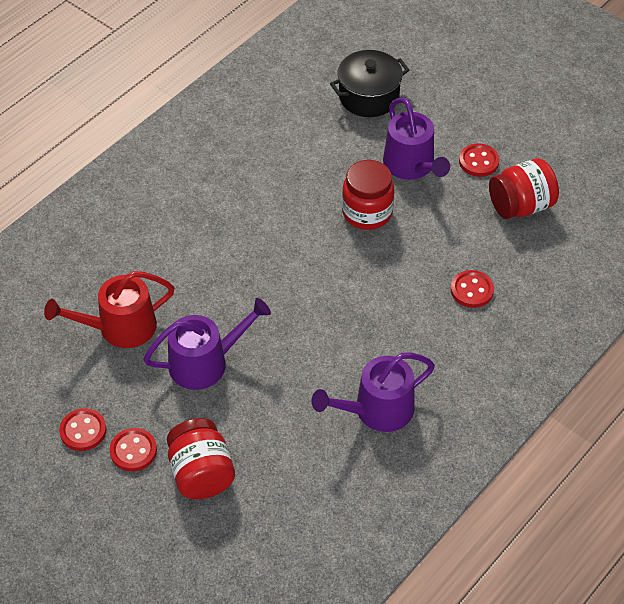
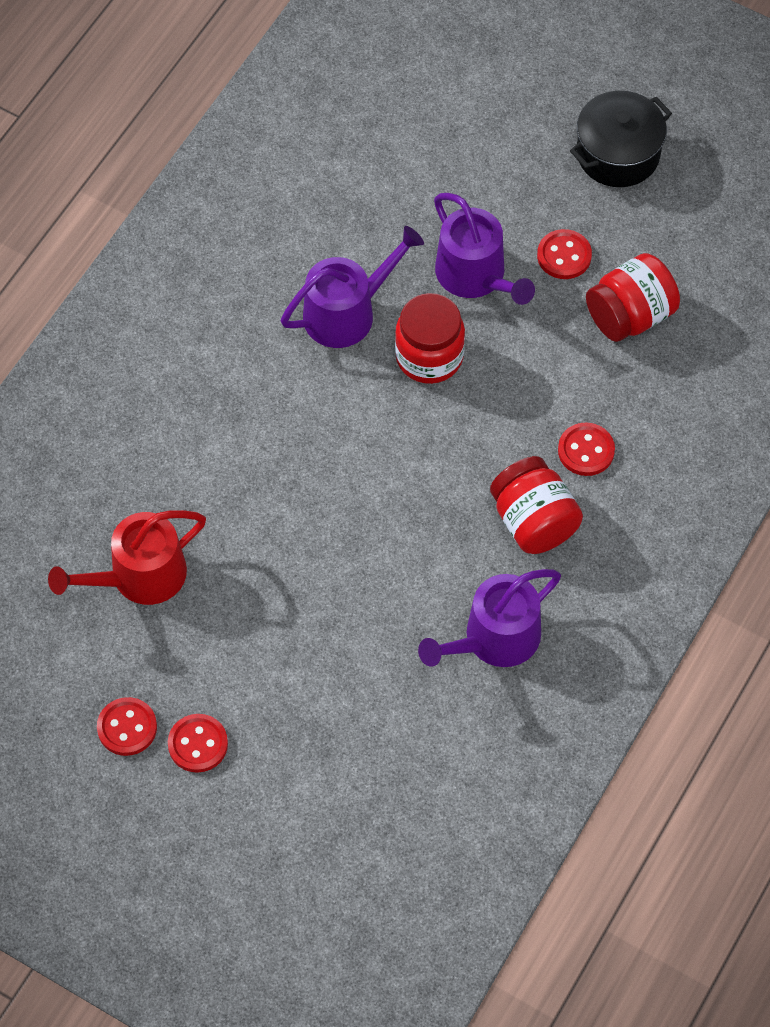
camera: 10 degrees left, 10 degrees up
(201, 474) = (291, 761): red jar -> red jar (534, 521)
(205, 363) = (261, 609): purple watering can -> purple watering can (346, 312)
(369, 96) = (398, 175): black pot -> black pot (618, 154)

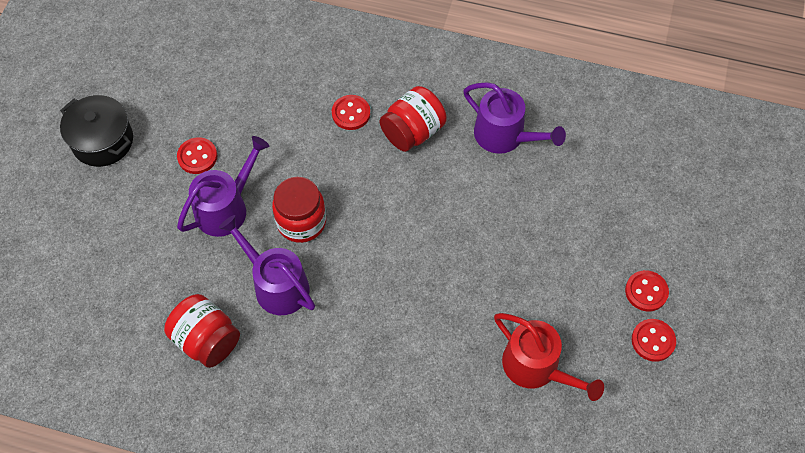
camera: 105 degrees left, 0 degrees up
(630, 315) = (238, 108): red jar -> red jar (206, 340)

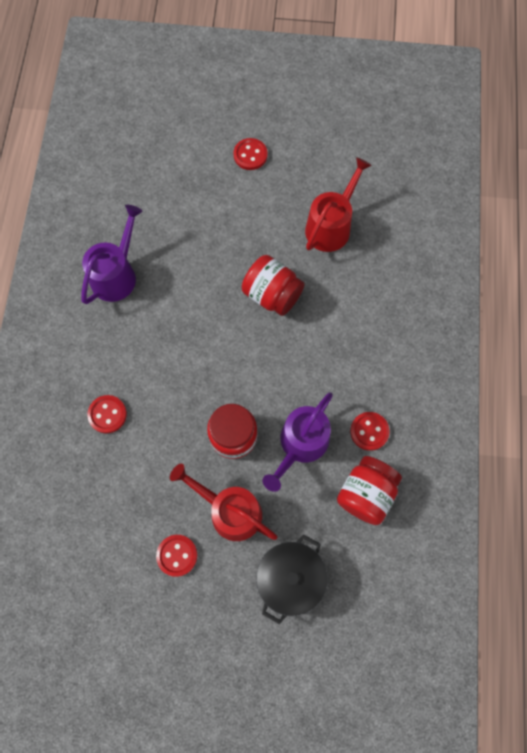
camera: 100 degrees left, 10 degrees up
(103, 141) = (172, 664): black pot -> black pot (290, 578)
(226, 208) = (230, 511): purple watering can -> red watering can
(413, 132) = (122, 354): red jar -> red jar (272, 294)
(653, 341) = (291, 148): red button -> red button (369, 431)

